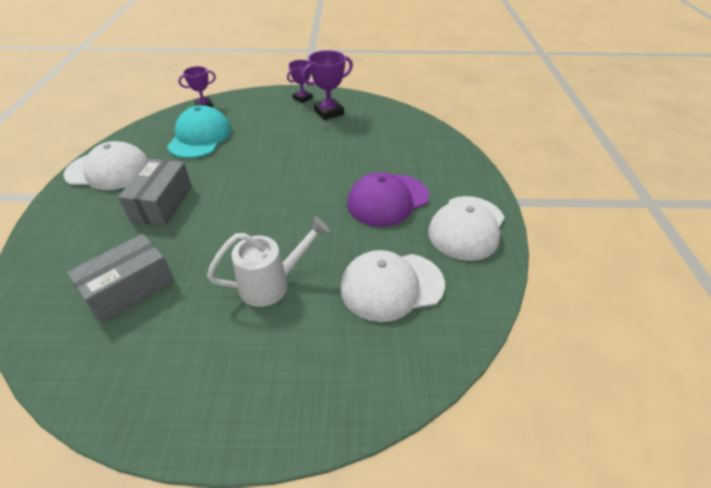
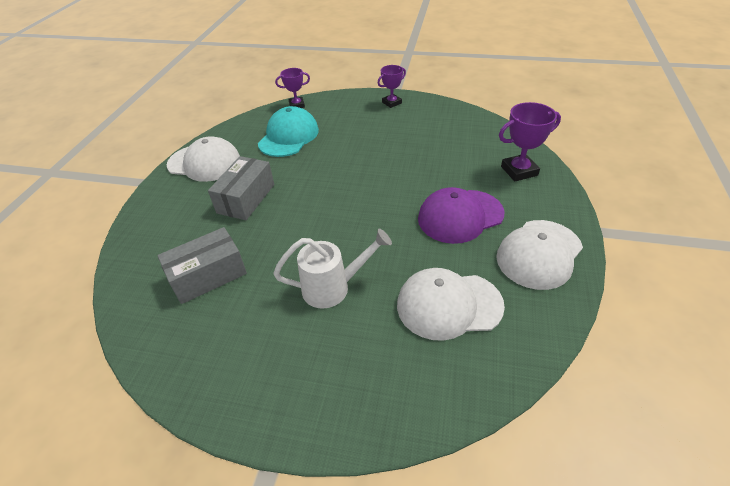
camera: 15 degrees right, 0 degrees up
(329, 112) = (415, 119): purple trophy -> purple trophy (519, 171)

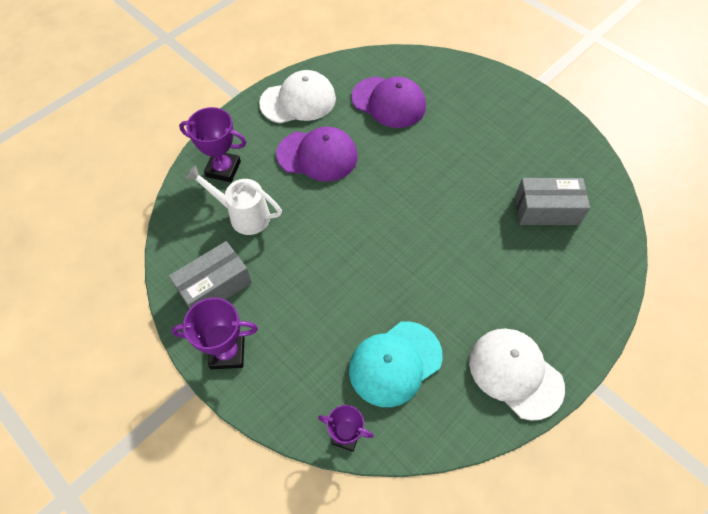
camera: 150 degrees left, 15 degrees up
(246, 198) = (486, 281): grey box -> grey box (214, 286)
(333, 287) = (455, 151): white watering can -> white watering can (243, 215)
(391, 103) = (227, 353): purple trophy -> purple trophy, size x1.52
(448, 305) = (389, 102): white cap -> purple cap

